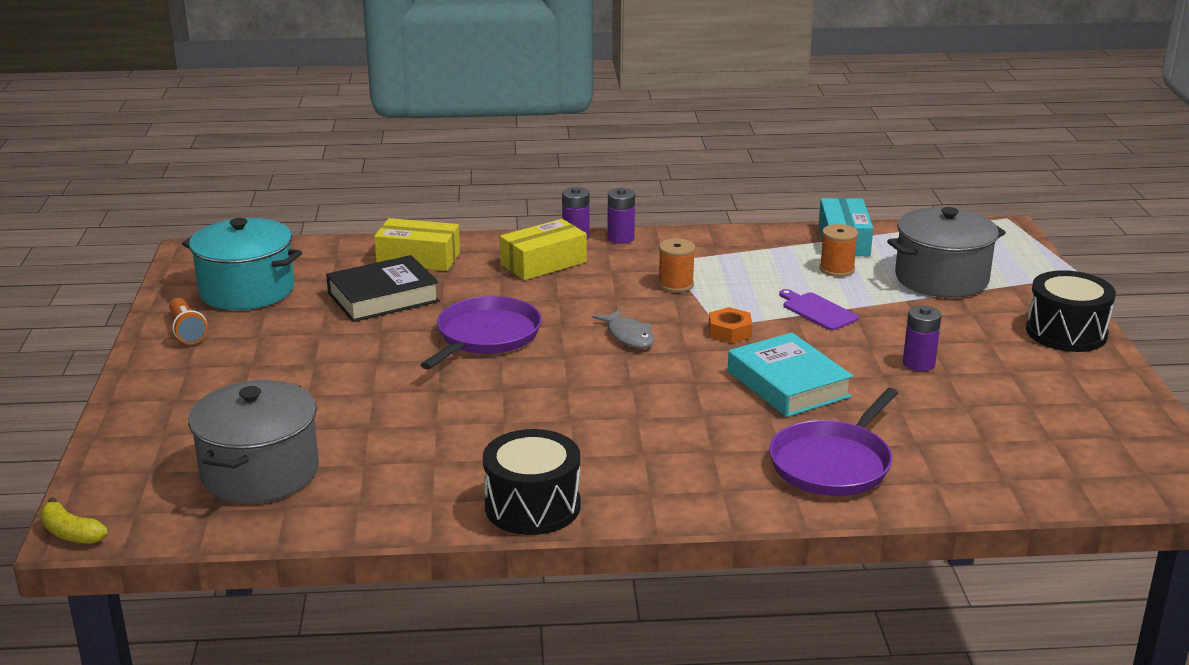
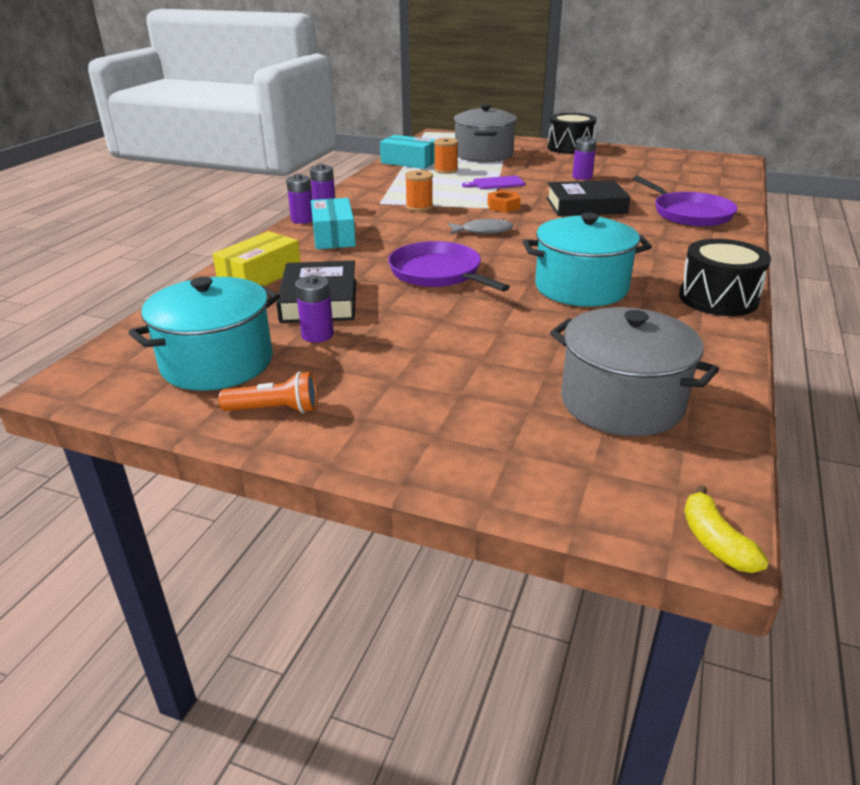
camera: 65 degrees left, 5 degrees up
(71, 533) = (715, 542): yellow banana -> yellow banana turned 105 degrees clockwise
(314, 314) = (317, 335): none -> purple battery
(504, 419) = (581, 288): none -> turquoise pot
(543, 263) = (334, 236): yellow box -> turquoise box
(788, 384) = (586, 206): turquoise book -> black book

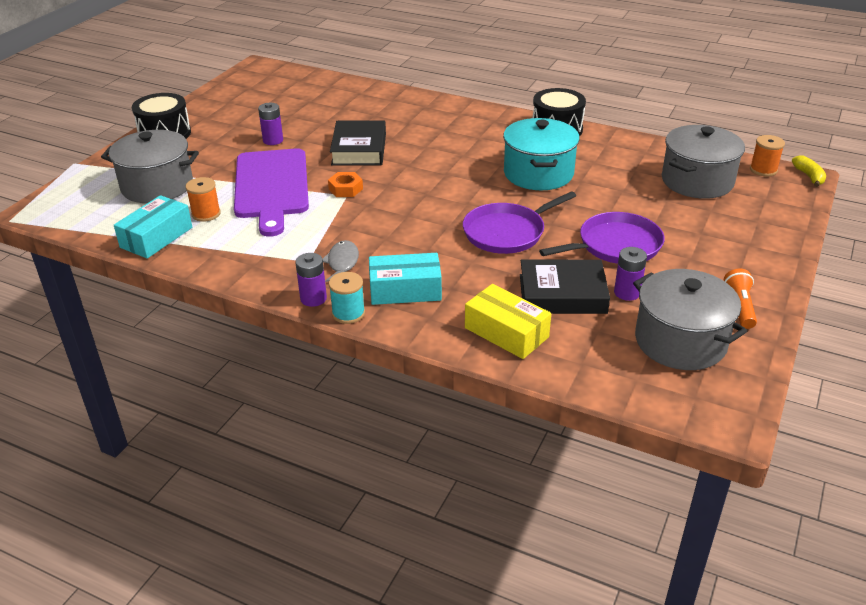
camera: 85 degrees left, 5 degrees up
(217, 363) = (680, 341): turquoise pot -> grey pot
(302, 220) = (348, 313): purple battery -> turquoise spool
(419, 207) = (331, 236): orange spool -> orange spool (763, 170)
(483, 231) = (412, 204): grey fish -> grey fish (342, 263)
(496, 183) = (271, 187): purple cutting board -> purple cutting board, size x2.32
(689, 213) = (393, 110): purple pan -> purple pan (615, 245)
(715, 542) = (809, 176): yellow banana -> yellow banana turned 90 degrees counterclockwise

